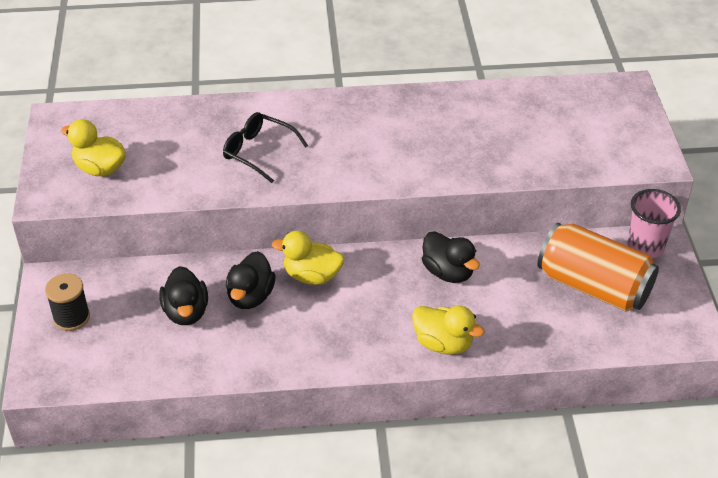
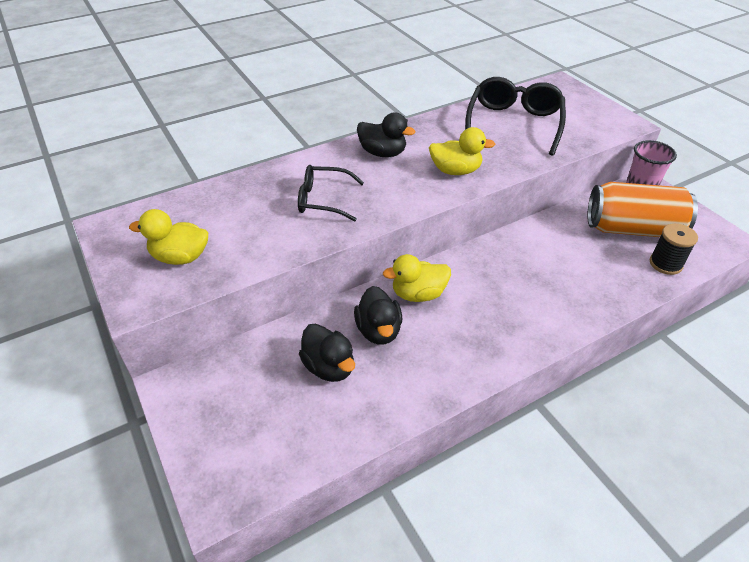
camera: 25 degrees left, 0 degrees up
(71, 317) = (216, 415): black spool -> black spool (665, 264)
(443, 343) = (567, 312): yellow duck -> yellow duck (455, 171)
(448, 272) = (522, 254): black duck -> black duck (383, 153)
(523, 124) = (514, 124): none -> black glasses

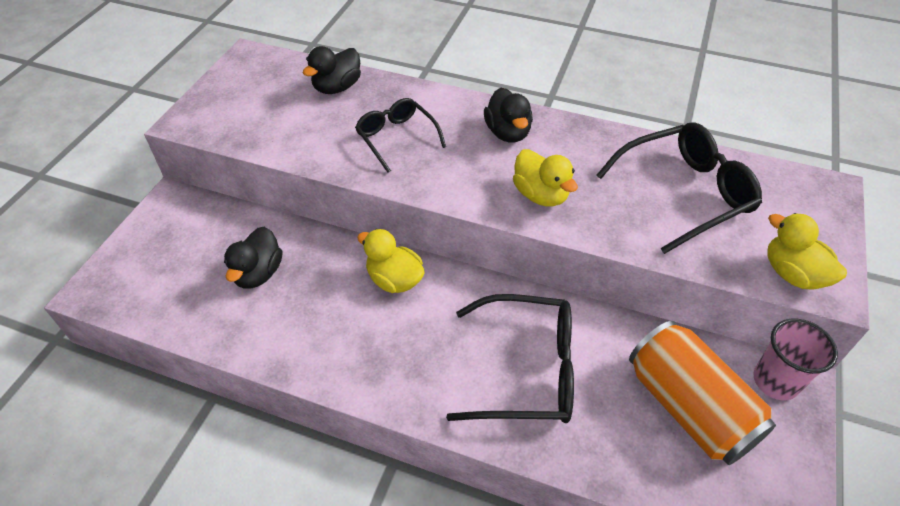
camera: 50 degrees right, 5 degrees up
(180, 257) = (249, 110): yellow duck -> yellow duck (792, 274)
(378, 330) = (325, 279): black duck -> black duck (337, 87)
(553, 275) = (526, 370): none -> black glasses
(665, 264) = (660, 470): black spool -> none

